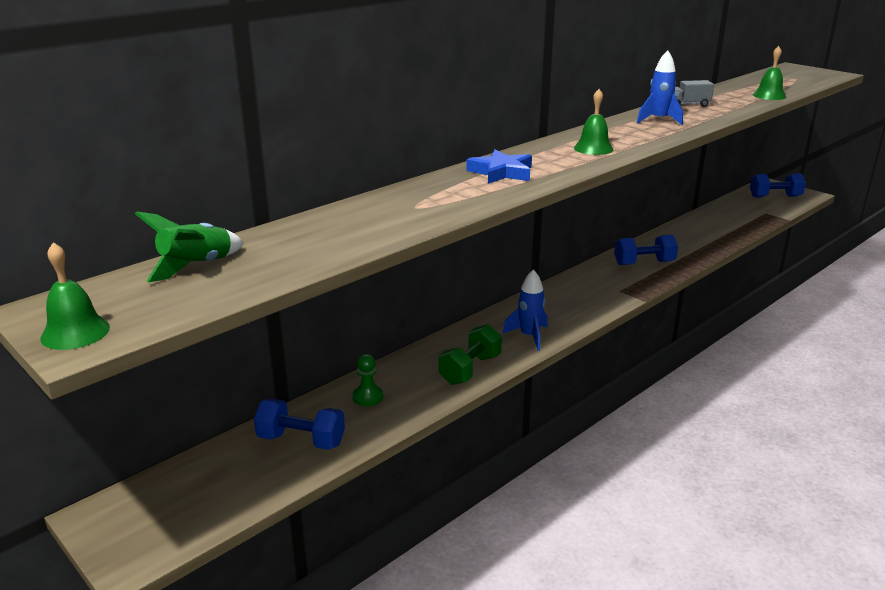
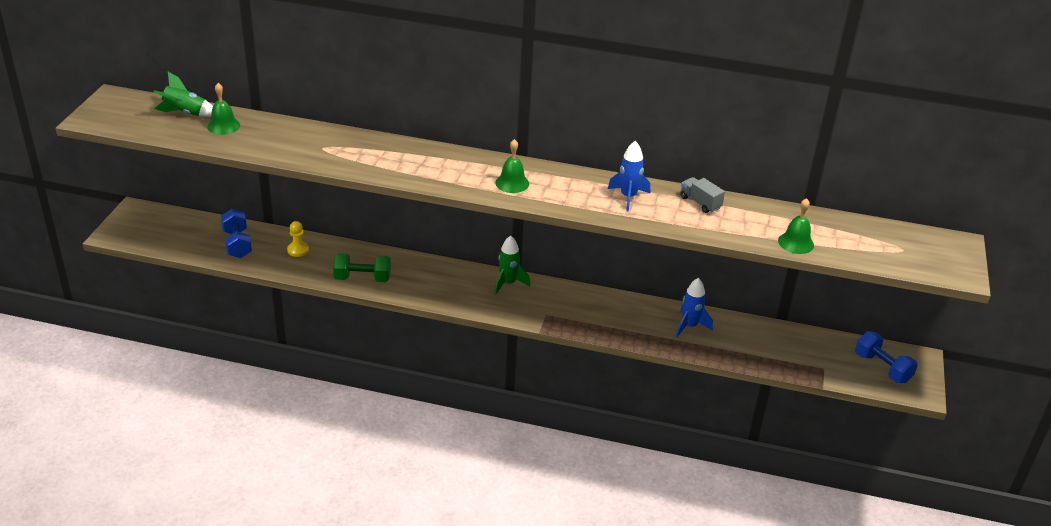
camera: 55 degrees right, 10 degrees up
(75, 332) = (98, 114): green bell -> green bell (223, 126)
(368, 397) = (298, 250): green pawn -> yellow pawn
(501, 172) = (417, 159): blue star -> none
(529, 336) = (429, 290): blue rocket -> blue rocket (689, 326)
(555, 294) = (508, 283): none -> green rocket
(644, 263) = (613, 315): blue dumbbell -> none

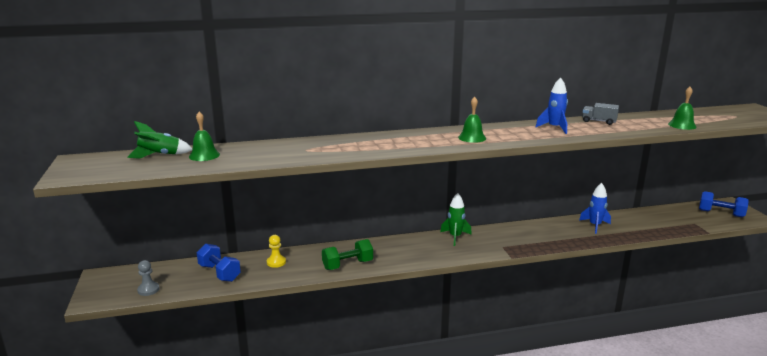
camera: 25 degrees left, 15 degrees down
(164, 241) = (148, 290): none -> grey pawn

